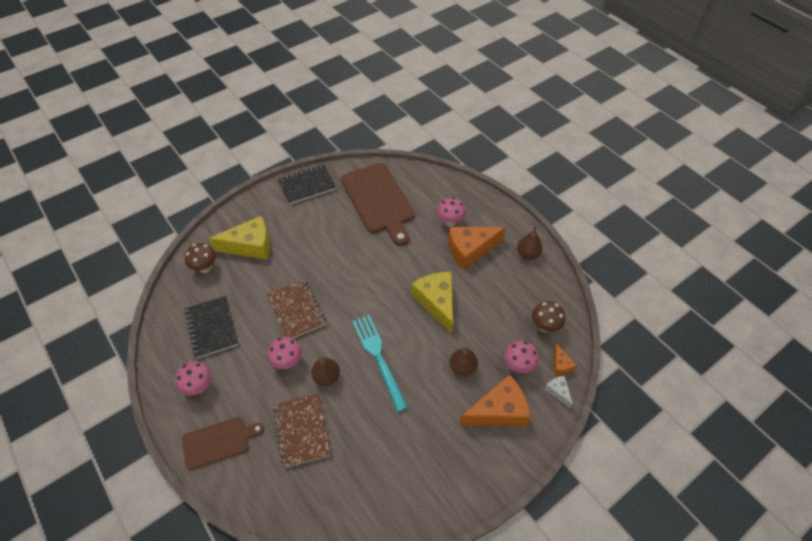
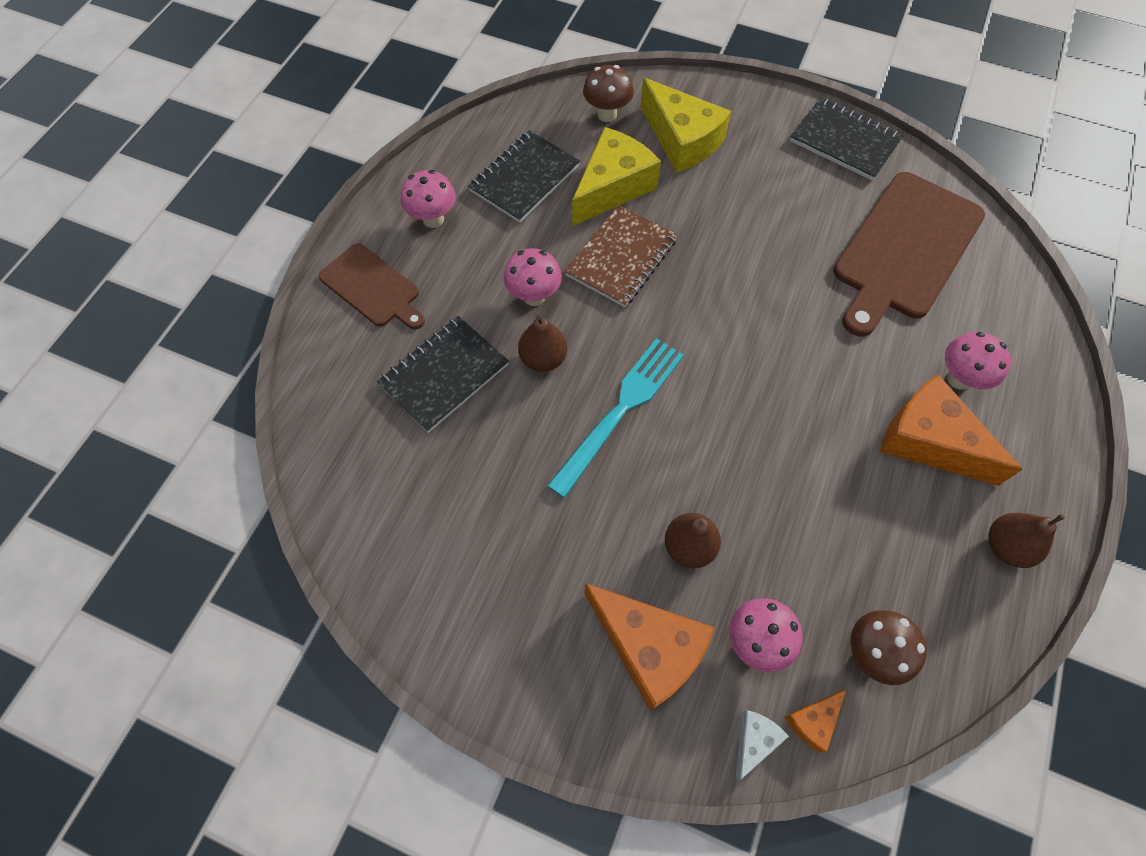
camera: 60 degrees right, 10 degrees up
(302, 430) = (444, 375): brown notebook -> black notebook
(437, 302) = (780, 442): yellow cheese -> yellow cheese (612, 187)

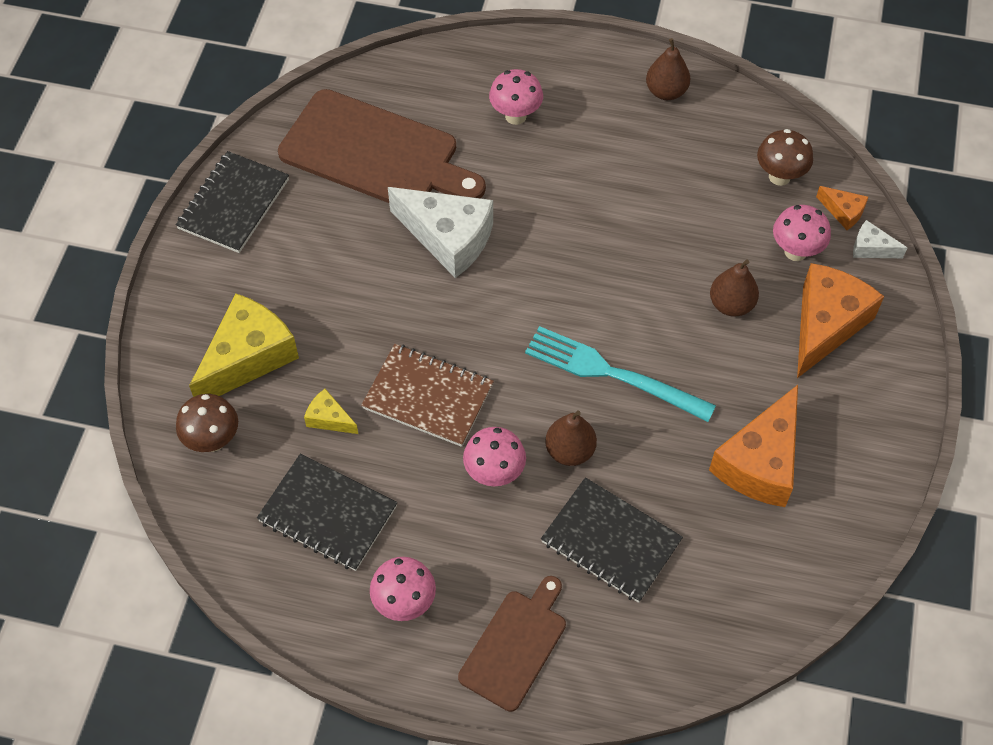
camera: 100 degrees left, 5 degrees down
(612, 187) = (329, 418): yellow cheese -> yellow cheese, size x0.47
(797, 296) = (448, 238): none -> white cheese
(929, 441) = (584, 138): orange cheese -> orange cheese (760, 462)

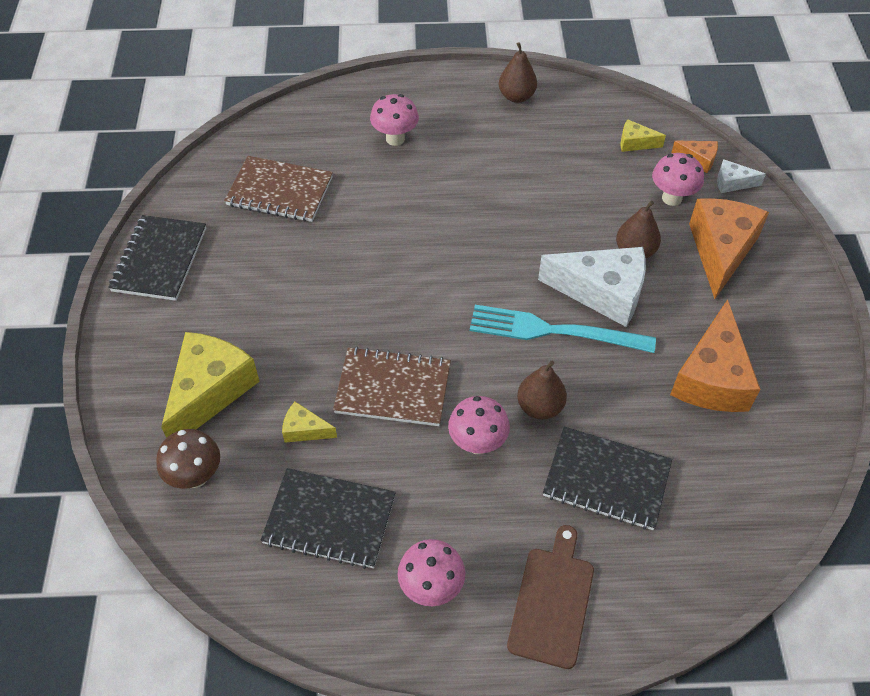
camera: 15 degrees left, 5 degrees down
(375, 153) = (280, 191): brown cutting board -> brown notebook
(448, 238) = (368, 248): white cheese -> white cheese (602, 292)
(779, 176) = (635, 143): brown mushroom -> yellow cheese

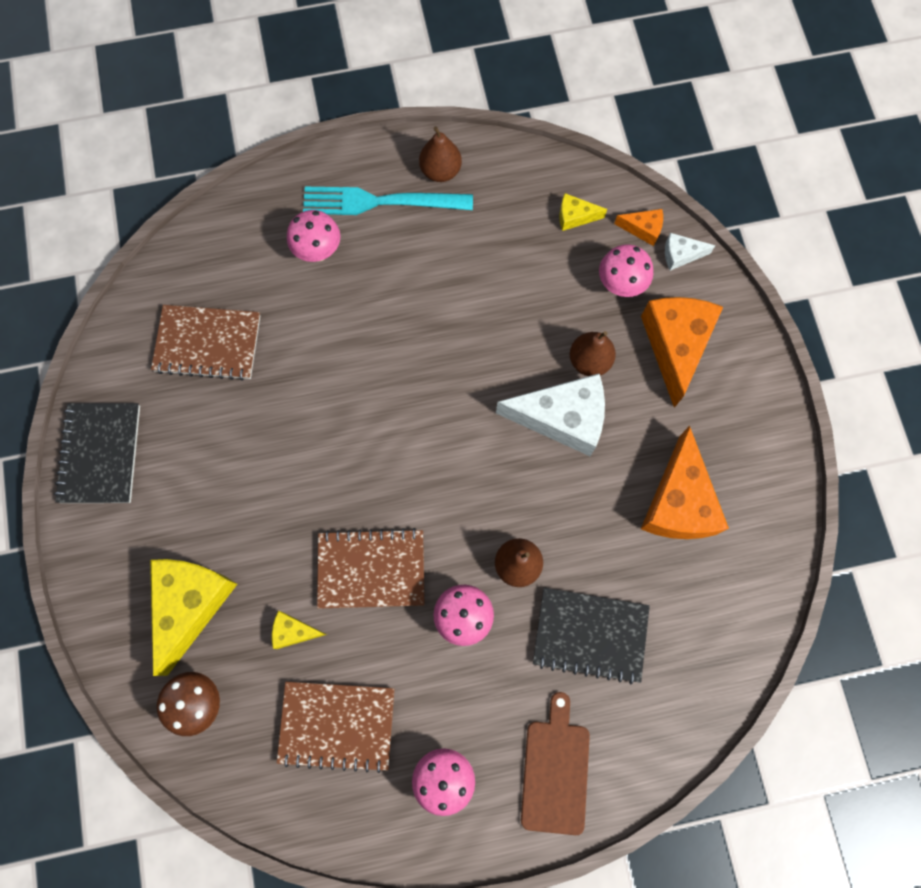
camera: 10 degrees left, 20 degrees up
(329, 520) = (337, 725): black notebook -> brown notebook
(553, 331) = (519, 473): turquoise fork -> turquoise fork (380, 202)

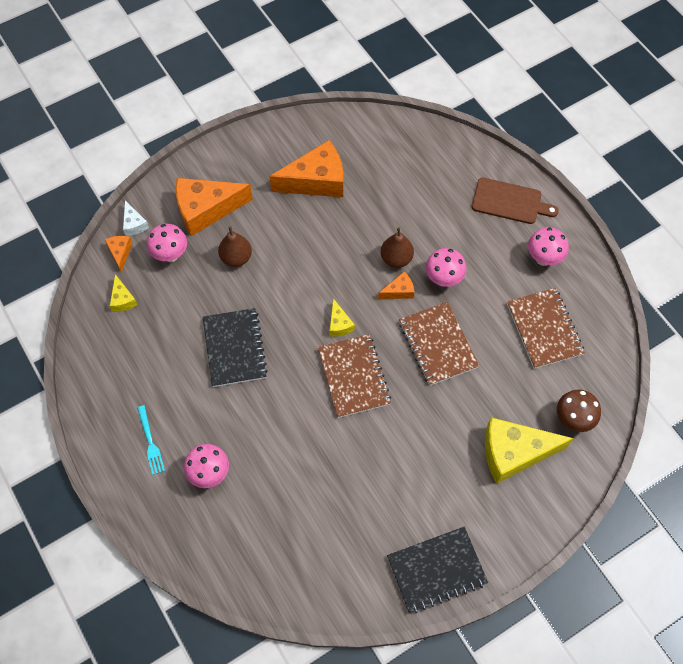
camera: 110 degrees left, 10 degrees down
(208, 343) = (317, 526): brown notebook -> brown notebook (353, 377)
(294, 631) = (500, 378): yellow cheese -> yellow cheese (339, 324)
(380, 202) = (150, 442): turquoise fork -> turquoise fork, size x0.51
(440, 171) = (109, 407): brown pear -> none
(467, 549) = (399, 291): none -> orange cheese
(555, 771) = (509, 202): brown cutting board -> brown cutting board turned 150 degrees counterclockwise
(562, 418) = (285, 262): white cheese -> none
(590, 635) = (422, 206): black notebook -> black notebook (234, 348)

